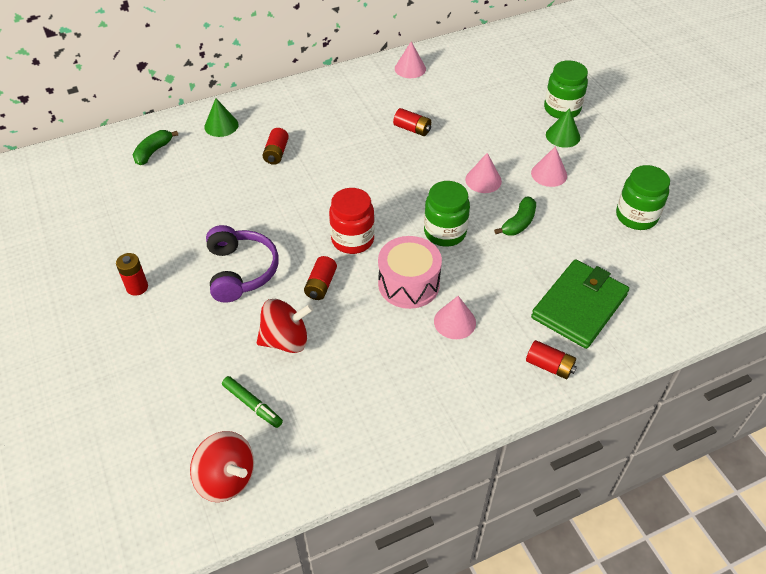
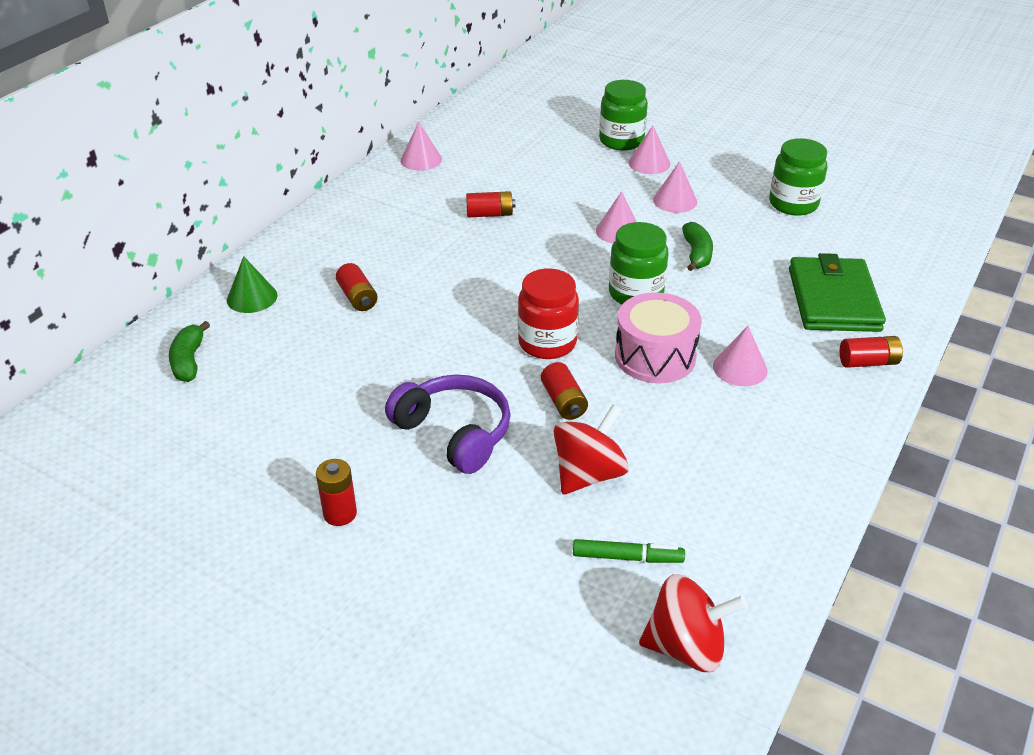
camera: 35 degrees left, 10 degrees down
(563, 136) = (649, 163): green cone -> pink cone

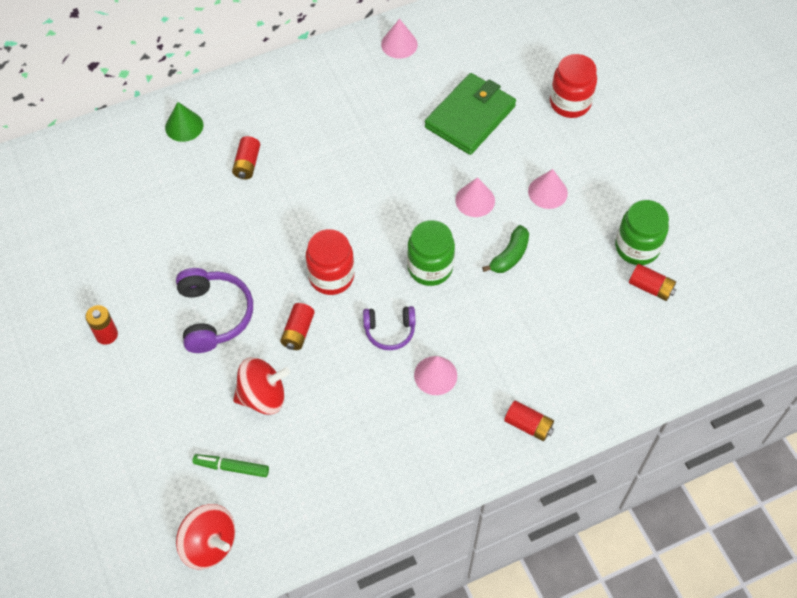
camera: 35 degrees right, 20 degrees up
(189, 361) = (110, 162): green banana -> none
(490, 214) = (399, 131): red battery -> red battery (650, 287)
(621, 141) = (570, 103): green jar -> red jar
(627, 557) = (231, 467): green marker -> green marker turned 150 degrees clockwise
(649, 163) = (567, 140): pink cone -> none
(655, 356) = (389, 331): pink drum -> purple headphones
(833, 299) = (565, 357): green wallet -> green wallet (470, 117)

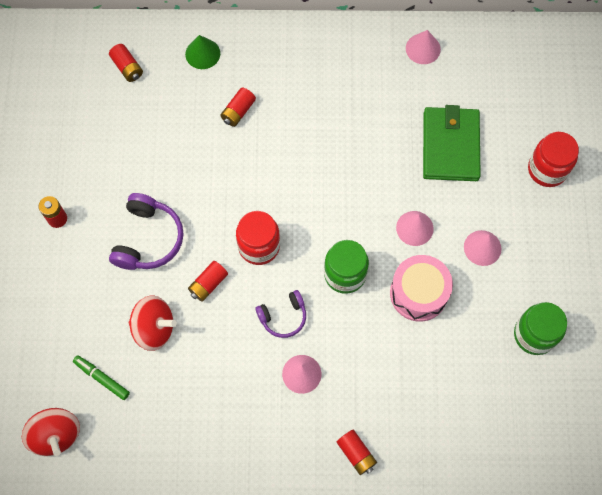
camera: 25 degrees right, 10 degrees up
(389, 331) = (283, 317): purple headphones -> purple headphones turned 45 degrees counterclockwise
(470, 117) = (450, 146): green wallet -> green wallet turned 60 degrees counterclockwise
(510, 256) = (418, 293): green banana -> pink drum
(650, 287) = (526, 377): red battery -> red battery (127, 67)

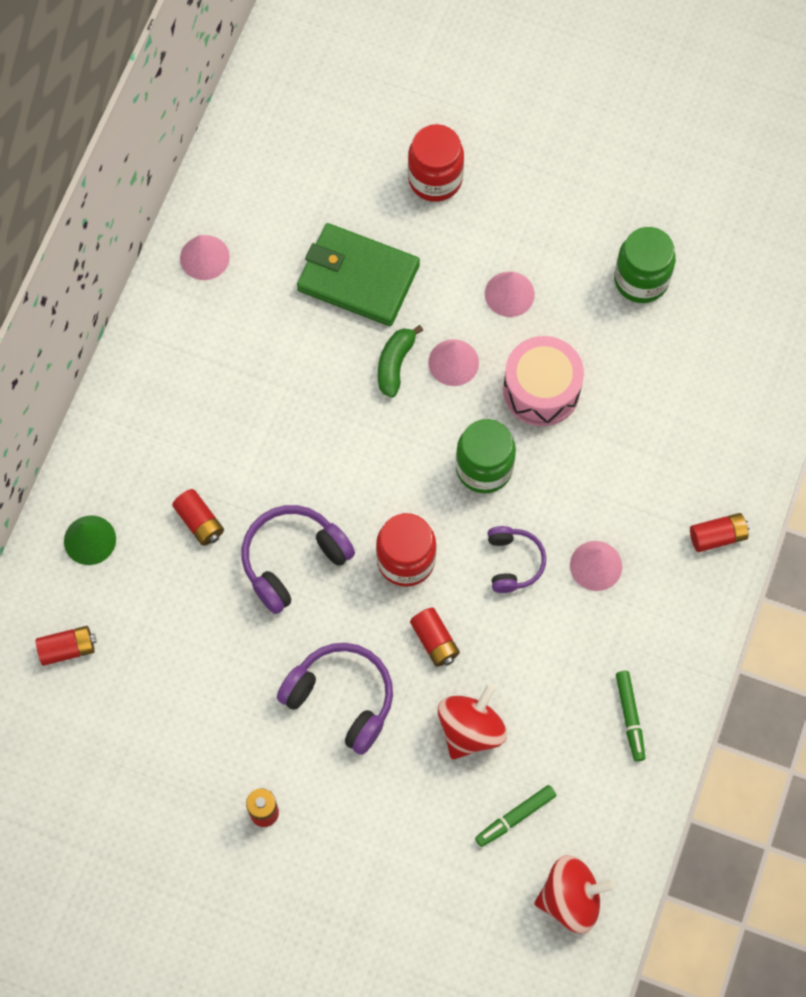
camera: 70 degrees left, 0 degrees up
(198, 434) = (630, 717): none -> green marker
(233, 176) = (293, 560): none -> purple headphones
(397, 191) = (395, 364): none -> green banana

